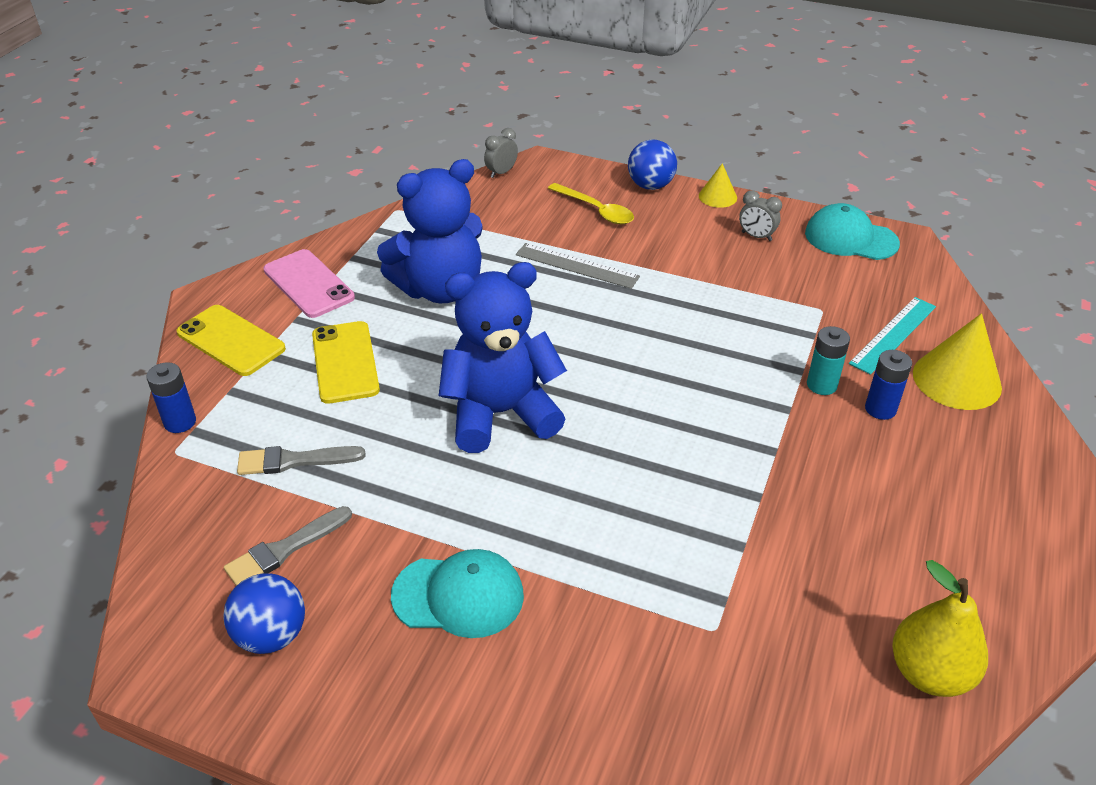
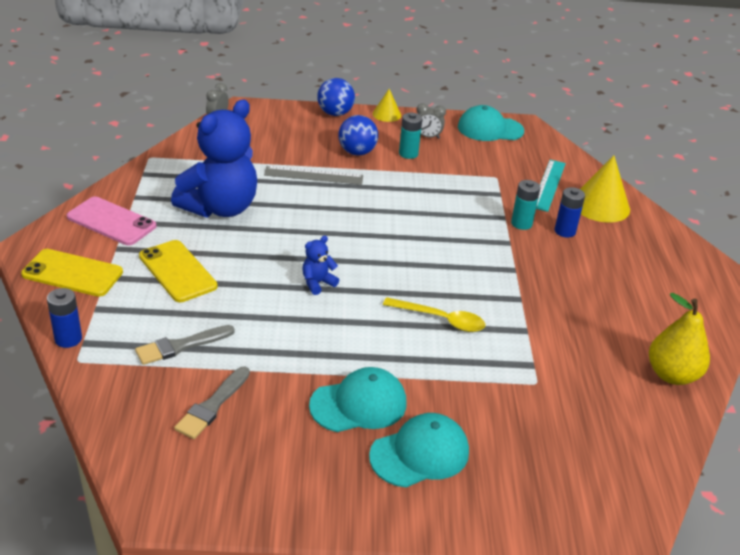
camera: 25 degrees left, 5 degrees down
(271, 635) = (239, 463): blue ball -> blue ball (357, 152)
(497, 690) = (420, 454): none -> turquoise cap
(500, 414) = (317, 283): blue teddy bear -> blue teddy bear, size x0.40
(596, 210) = (305, 136): yellow spoon -> yellow spoon (440, 320)
(717, 256) = (408, 154): none -> turquoise battery

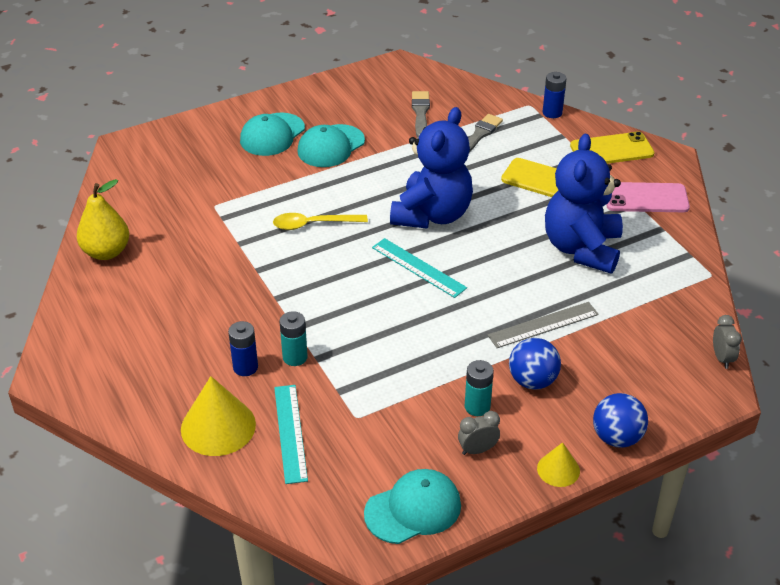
camera: 155 degrees right, 5 degrees up
(317, 283) = (432, 215): blue teddy bear -> blue teddy bear, size x2.48
(372, 246) = (418, 268): none -> turquoise ruler

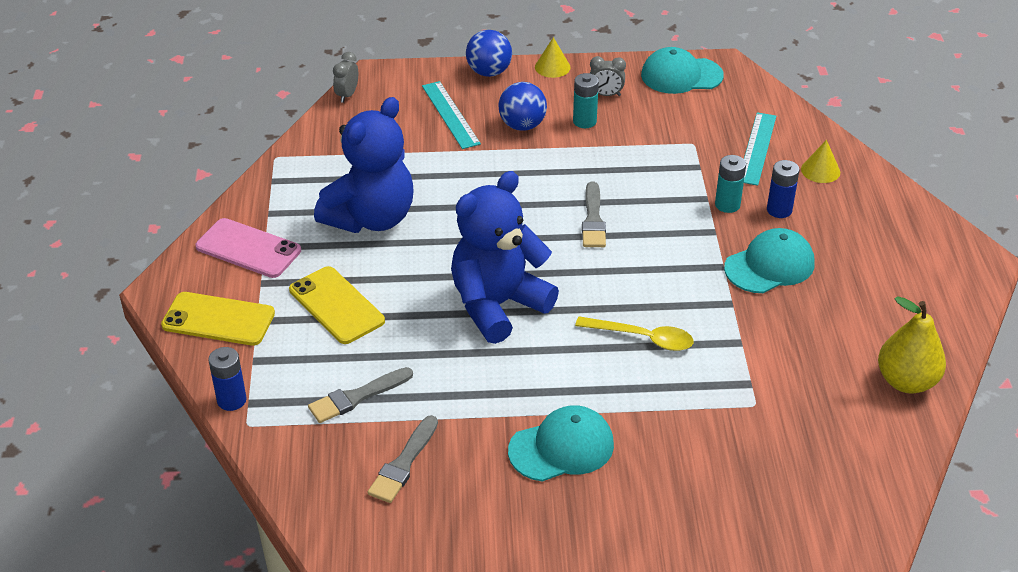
camera: 155 degrees left, 0 degrees up
(218, 426) = (820, 170): yellow cone -> yellow cone, size x0.55
(272, 135) = (633, 498): turquoise cap -> turquoise cap (769, 266)
(404, 305) = (593, 219): none -> grey brush
(418, 268) = (554, 251): turquoise ruler -> turquoise ruler (450, 114)
(543, 325) = (474, 163): grey ruler -> none

